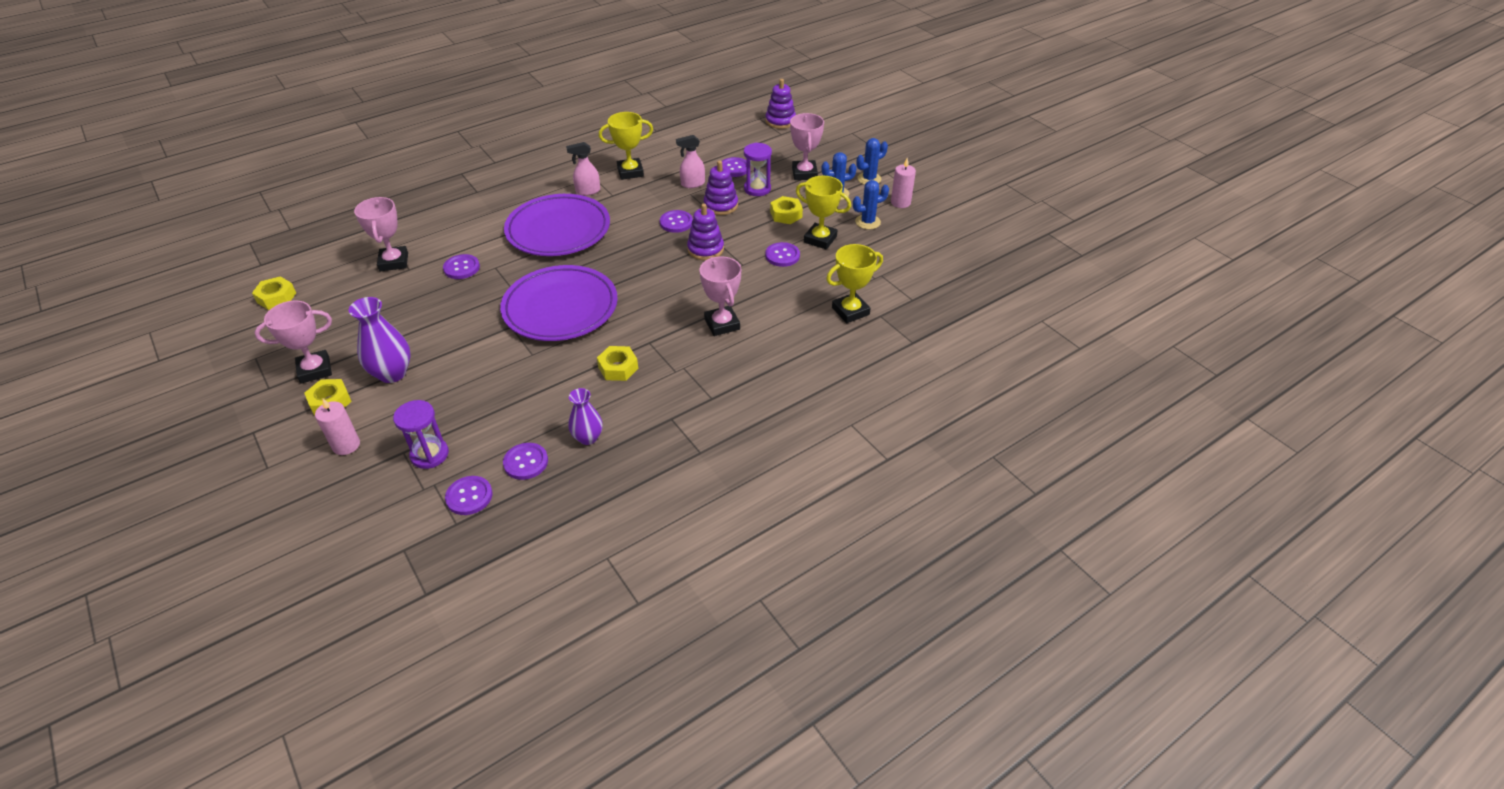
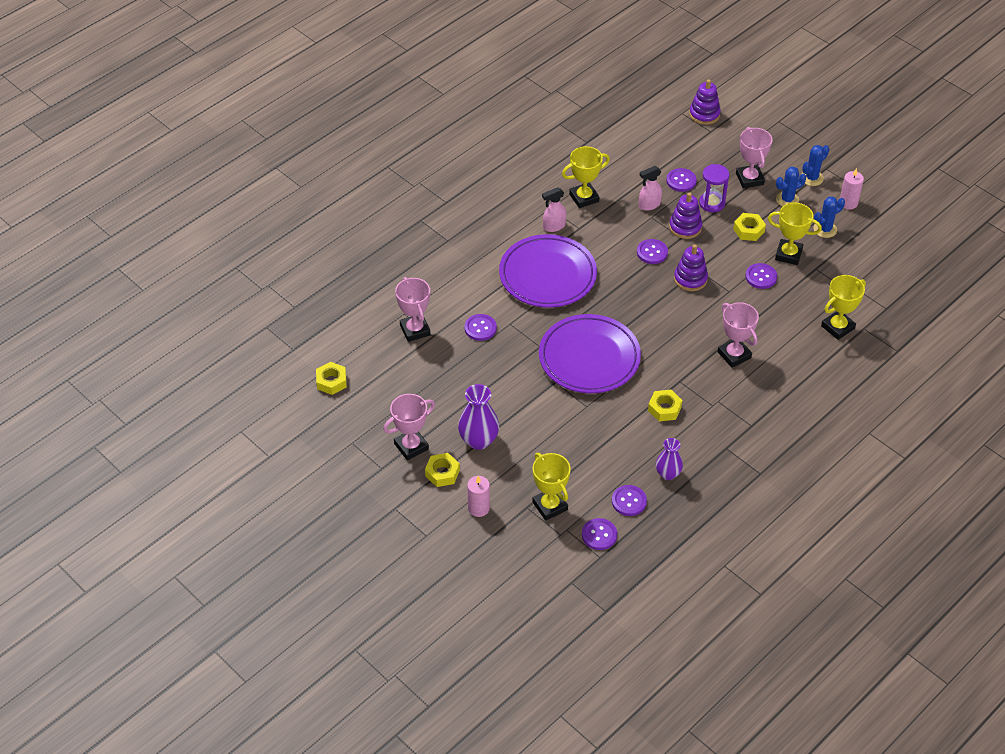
camera: 10 degrees left, 5 degrees up
(429, 454) = (550, 506): purple hourglass -> yellow trophy

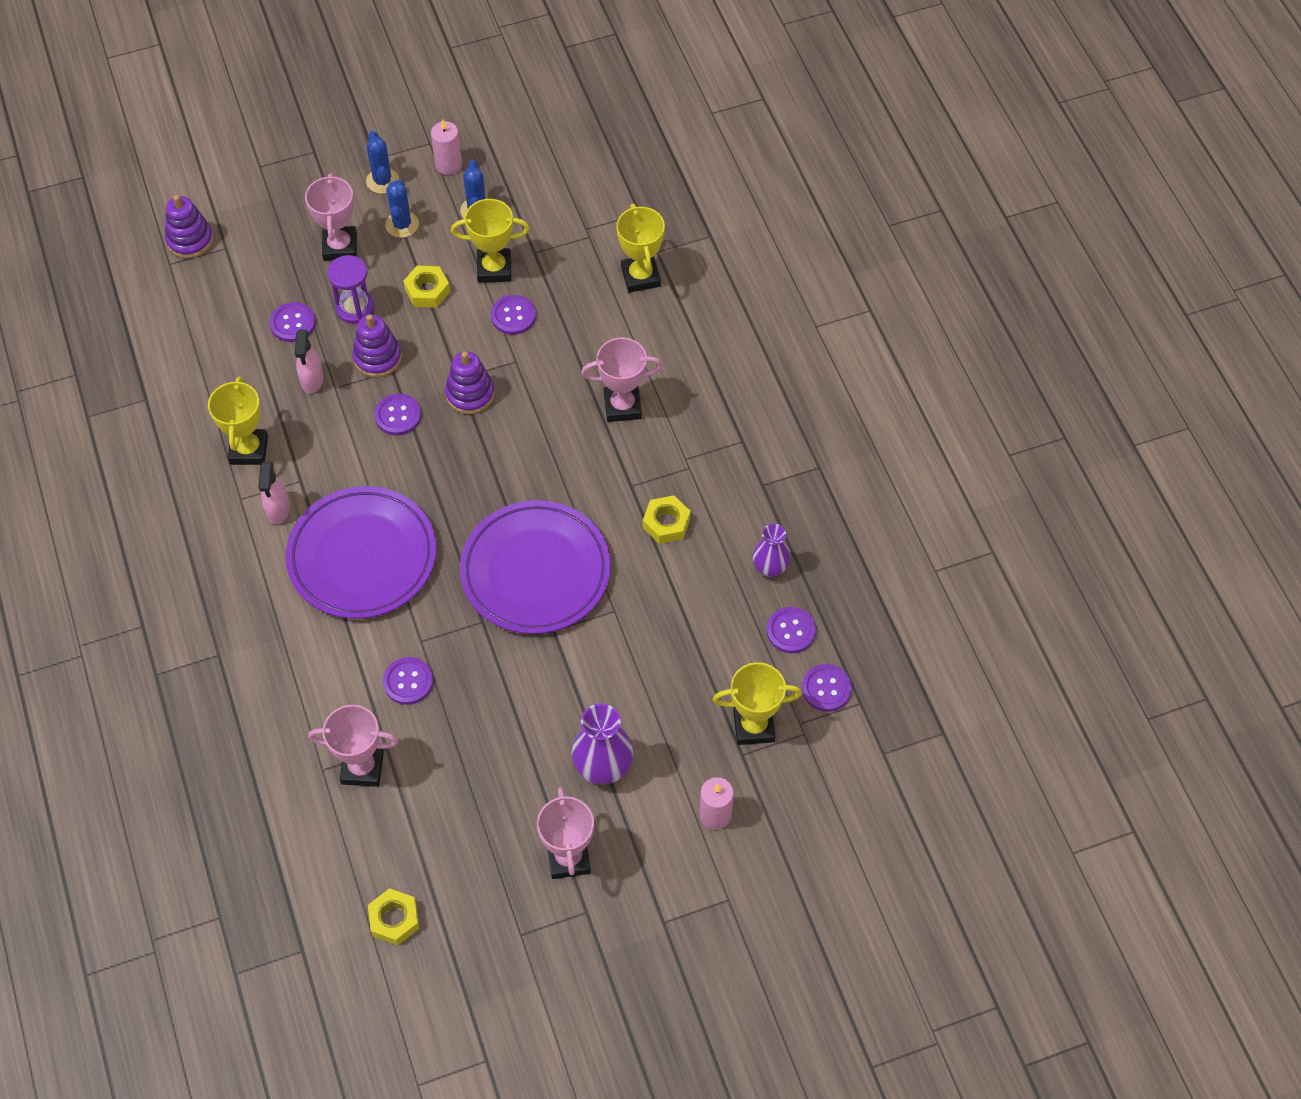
camera: 65 degrees left, 10 degrees up
(442, 473) = (635, 836): yellow nut -> none
(749, 179) = (340, 247): pink trophy -> pink trophy turned 75 degrees clockwise
(788, 254) = (494, 269): yellow trophy -> yellow trophy turned 45 degrees clockwise

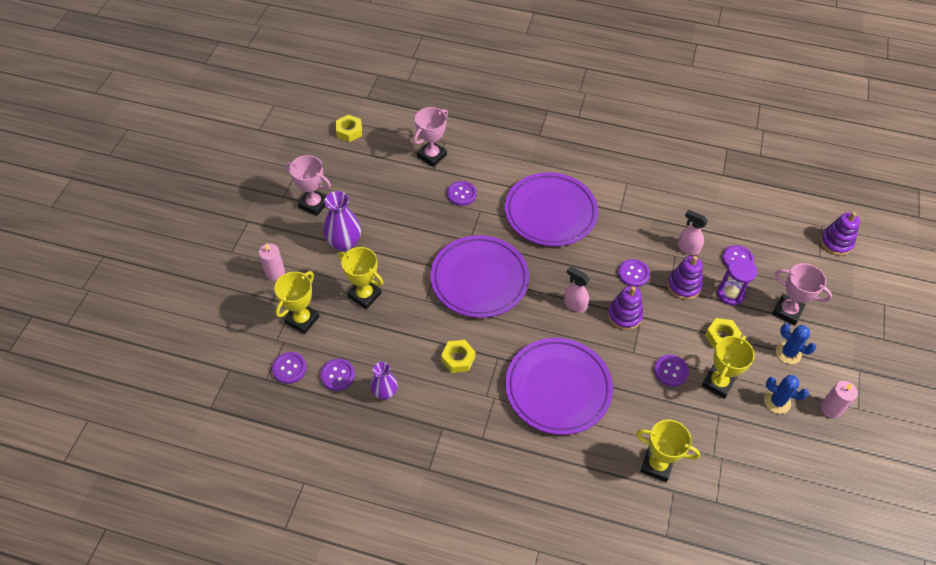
camera: 125 degrees right, 5 degrees down
(249, 450) = (657, 200): yellow trophy -> yellow trophy (364, 295)
(278, 510) = (607, 193): pink spray bottle -> pink spray bottle (574, 304)
(382, 181) = (835, 362): blue cactus -> none
(622, 406) = (558, 388): pink trophy -> purple plate

